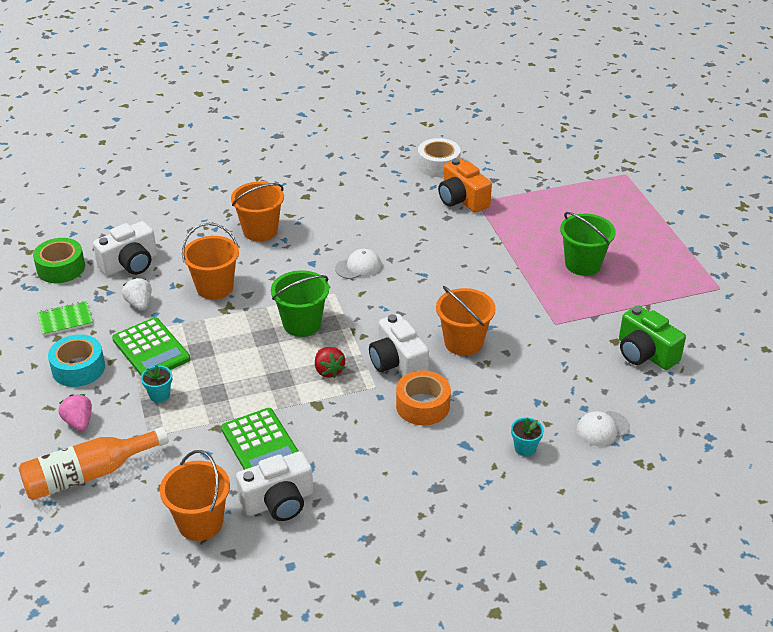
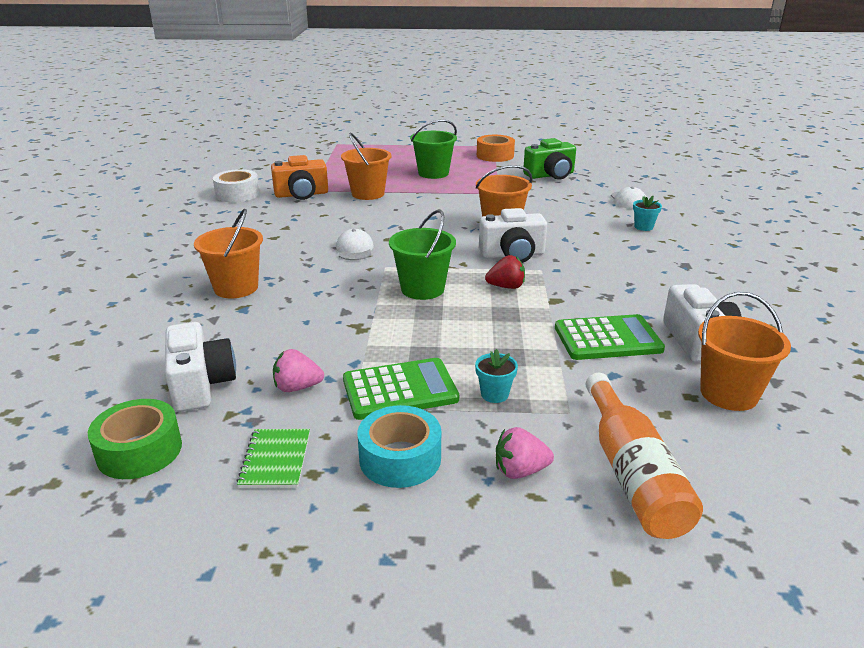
camera: 70 degrees left, 10 degrees down
(139, 304) = (297, 387): white strawberry -> pink strawberry
(214, 287) = (314, 329): orange bucket -> orange bucket (368, 194)
(422, 405) = (577, 254): orange tape -> orange tape (495, 155)

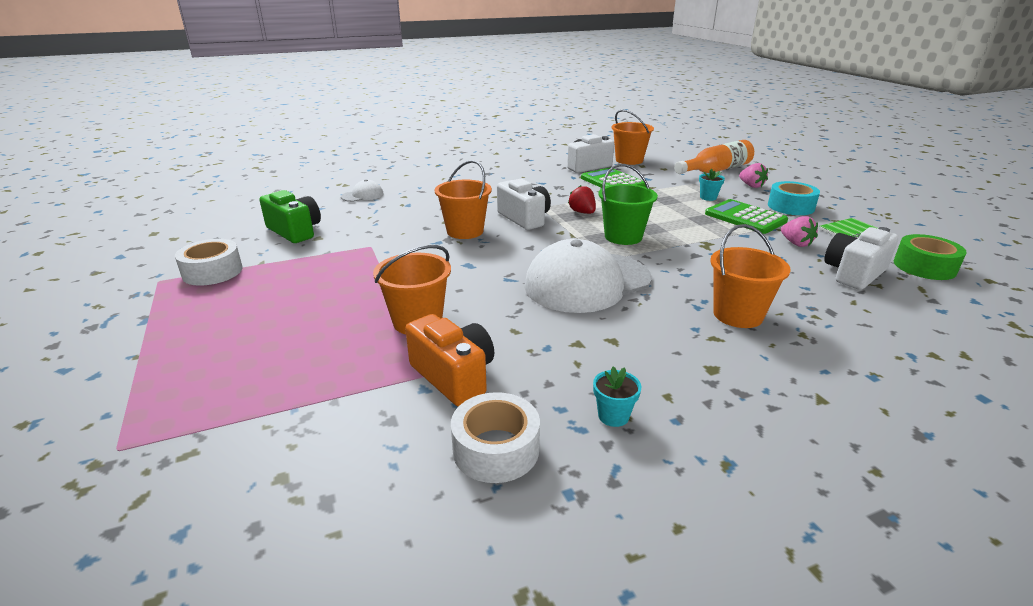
camera: 115 degrees left, 0 degrees up
(354, 249) = (587, 282): white cap -> white cap, size x2.32
(433, 173) = (308, 296): green bucket -> none
(495, 155) = (212, 272): orange tape -> white tape
(643, 227) = (425, 187): turquoise flower pot -> turquoise flower pot (613, 416)

